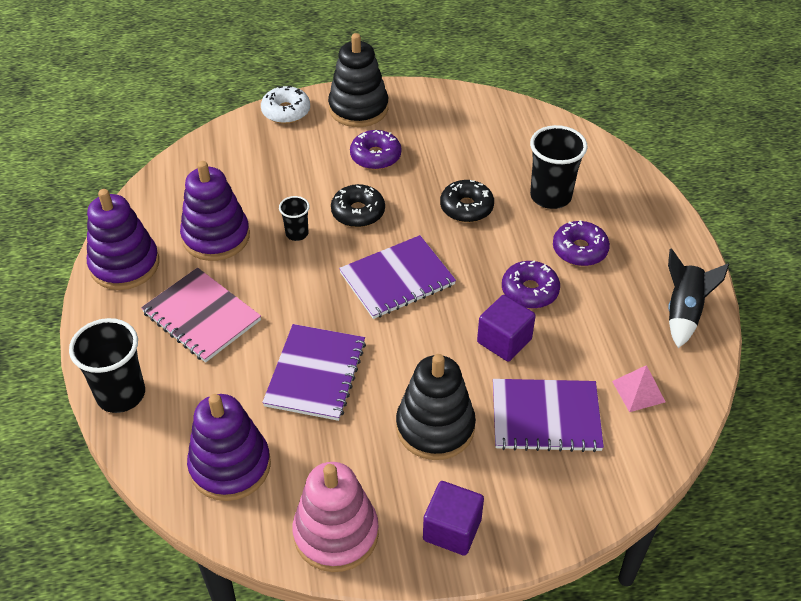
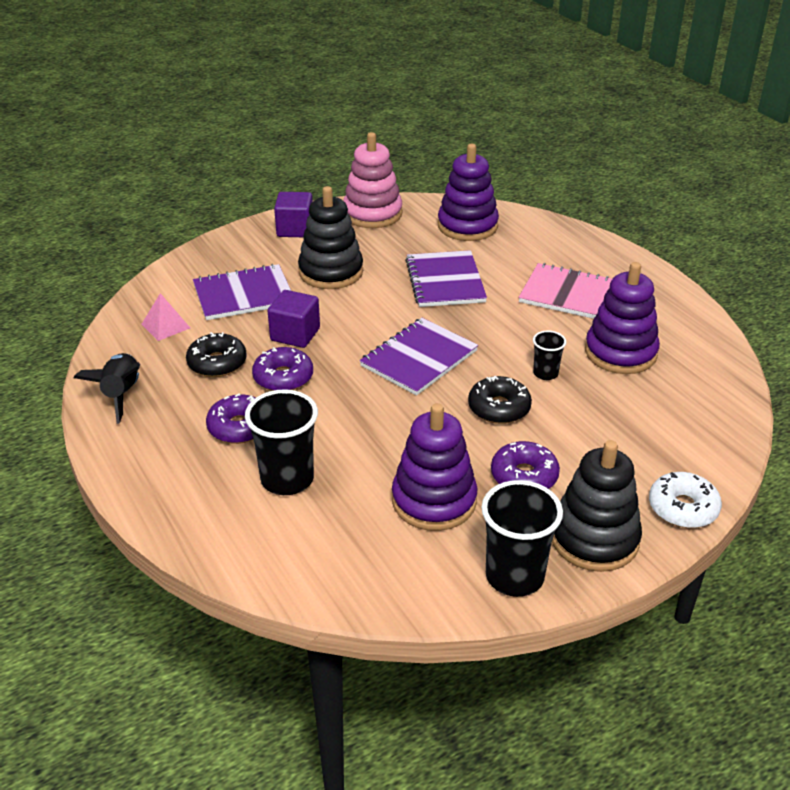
camera: 160 degrees right, 10 degrees down
(121, 394) = (581, 241): black cup -> black cup (514, 576)
(124, 265) = (677, 313): purple stacking toy -> purple stacking toy (434, 501)
(466, 207) = (382, 442): black donut -> black donut (217, 363)

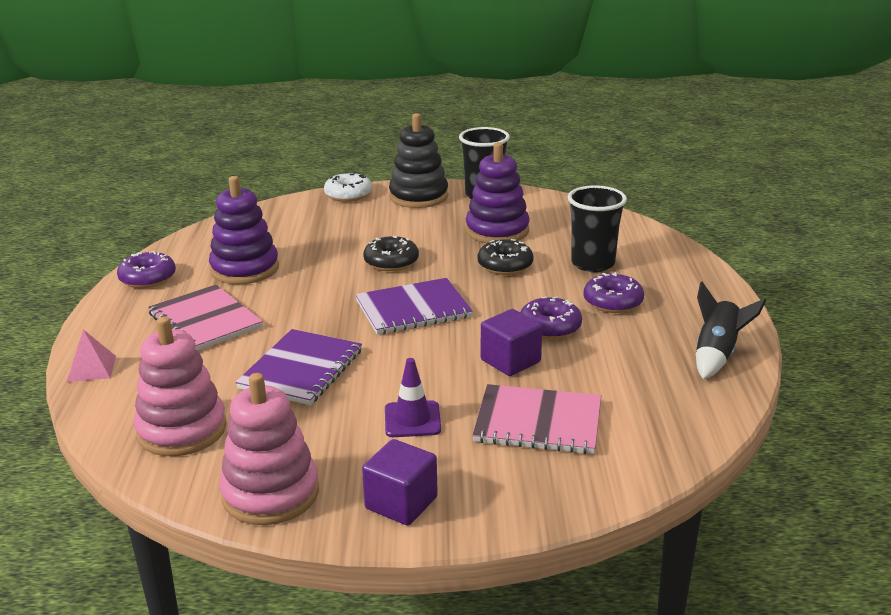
camera: 150 degrees left, 10 degrees down
(165, 326) = (650, 411): pink pyramid -> pink pyramid (91, 368)
(217, 363) = (608, 356): black donut -> black donut (505, 265)
(243, 295) = (538, 422): purple notebook -> pink notebook
(331, 272) = (412, 419): black stacking toy -> purple traffic cone
(467, 226) = (182, 430): purple stacking toy -> pink stacking toy
(524, 476) = (423, 227): purple donut -> purple donut (148, 278)
(545, 373) = (324, 272): black cup -> none

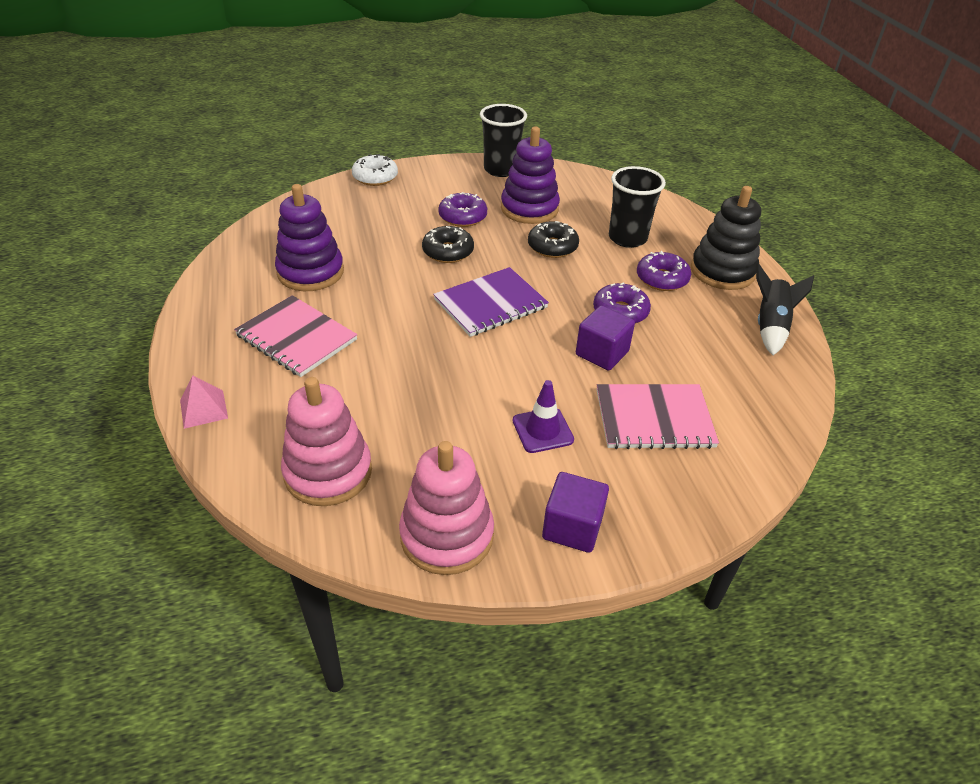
camera: 15 degrees left, 15 degrees up
(148, 278) = (216, 292): purple donut -> purple donut (462, 217)
(301, 369) = (415, 385): purple notebook -> none
(418, 196) = (442, 175): black stacking toy -> black stacking toy (722, 271)

